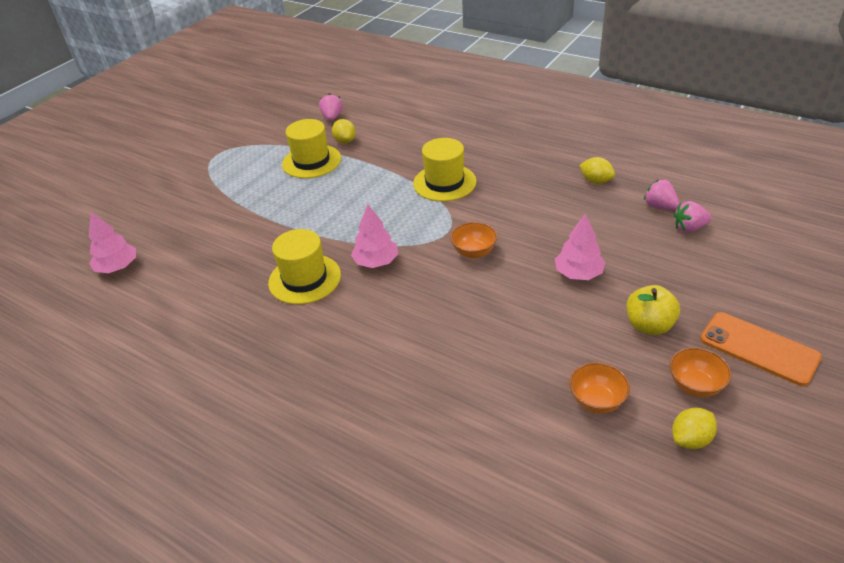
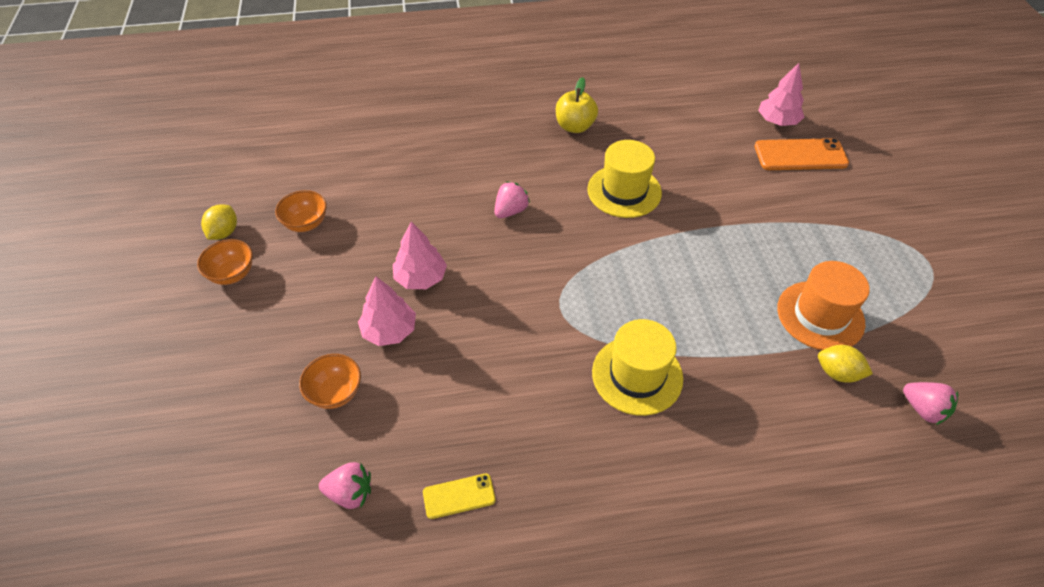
camera: 135 degrees right, 10 degrees up
(311, 161) = (820, 315): yellow hat -> orange hat
(376, 262) = (587, 238): pink tree -> pink tree (421, 278)
(474, 252) = (510, 298): orange bowl -> orange bowl (335, 393)
(596, 181) = (459, 496): yellow lemon -> yellow phone
(649, 325) = (292, 309): yellow apple -> yellow apple (575, 126)
(689, 228) = (297, 472): pink strawberry -> pink strawberry (510, 211)
(759, 348) = (183, 339): orange phone -> orange phone (800, 155)

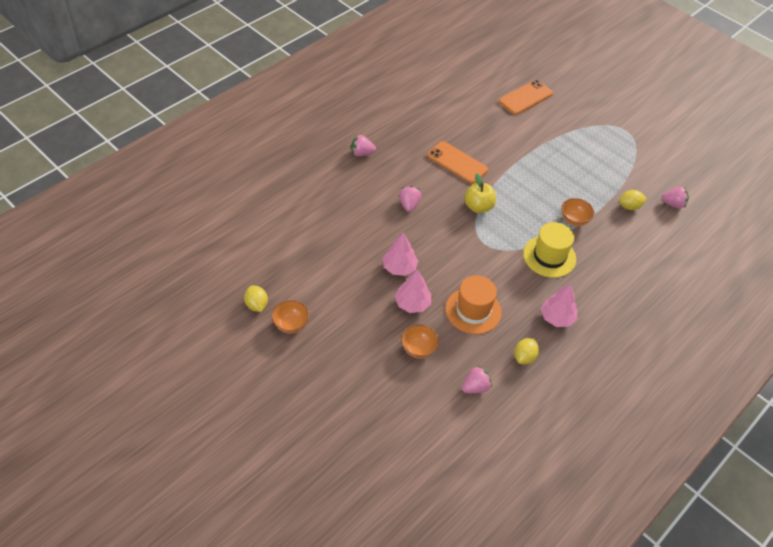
camera: 40 degrees left, 0 degrees up
(306, 223) = (300, 273): orange bowl -> orange bowl (574, 220)
(459, 496) = (524, 357): yellow phone -> yellow lemon
(515, 128) = (362, 153): none -> pink strawberry
(575, 126) = (394, 136): yellow apple -> yellow apple (478, 207)
(624, 191) = (457, 162): yellow hat -> orange phone
(777, 121) = (498, 81): pink tree -> pink tree (557, 317)
(820, 315) = (602, 182): orange hat -> orange hat (473, 310)

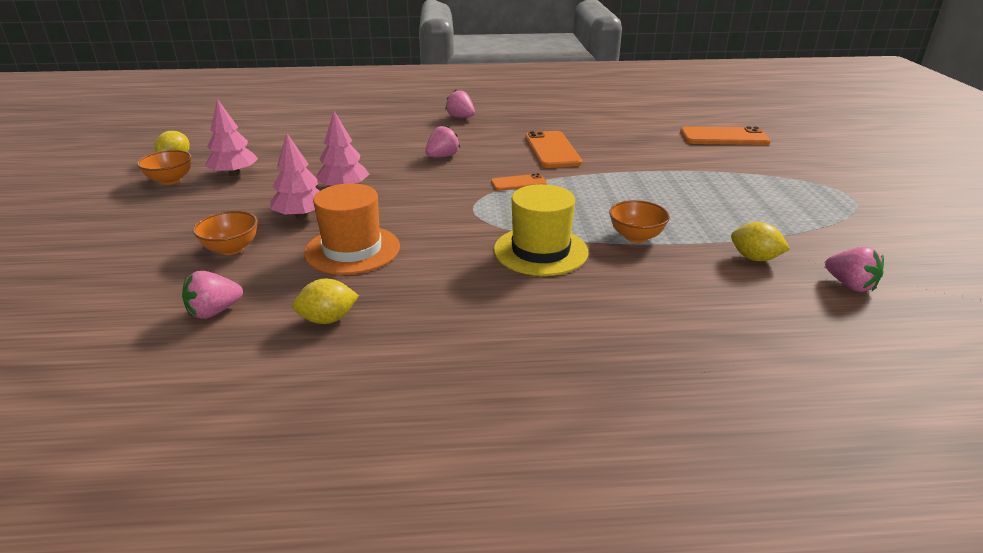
camera: 45 degrees right, 20 degrees down
(475, 387) = (214, 311): pink strawberry -> pink strawberry turned 135 degrees clockwise
(478, 207) = (518, 183): yellow apple -> orange phone
(557, 317) = (446, 307): pink tree -> pink tree (234, 174)

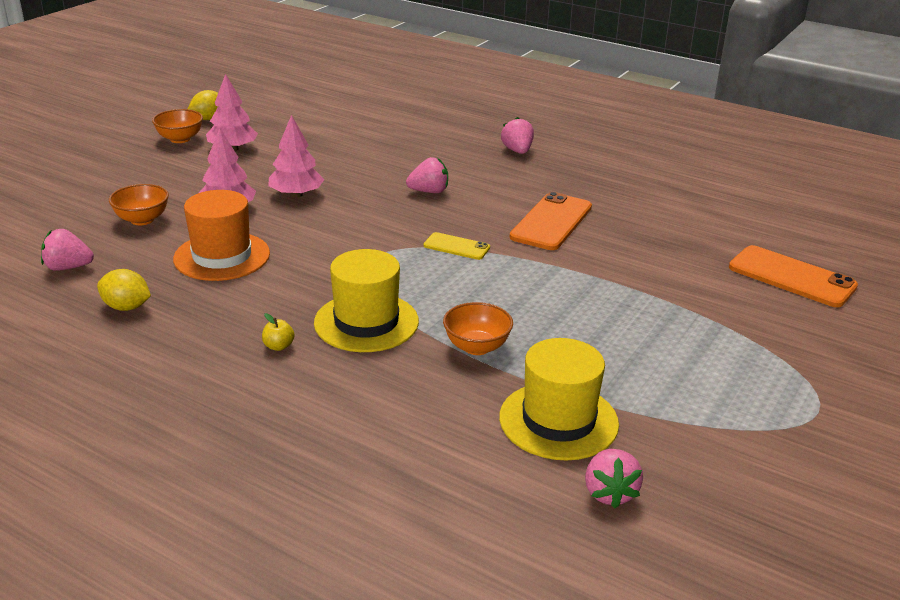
camera: 35 degrees right, 0 degrees up
(506, 293) = (278, 346): none -> yellow apple
(518, 183) = (456, 247): orange phone -> yellow phone
(754, 258) = (558, 420): yellow lemon -> yellow hat

